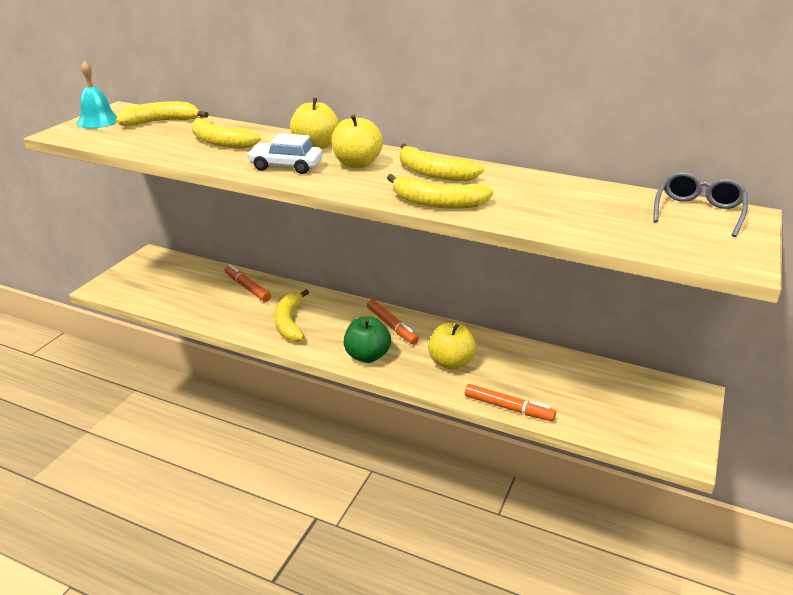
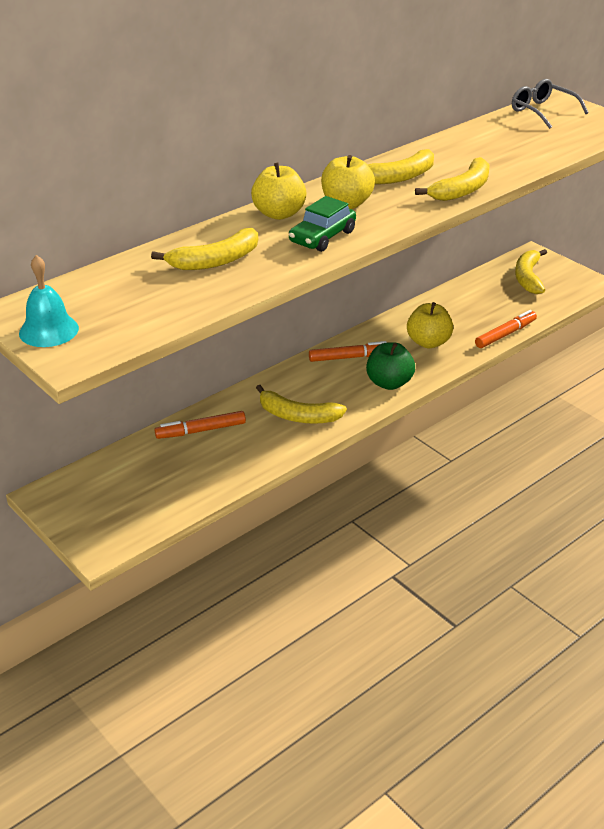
camera: 65 degrees left, 5 degrees up
(161, 122) = (102, 288): yellow banana -> yellow banana (528, 278)
(286, 166) = (322, 237): white car -> green car

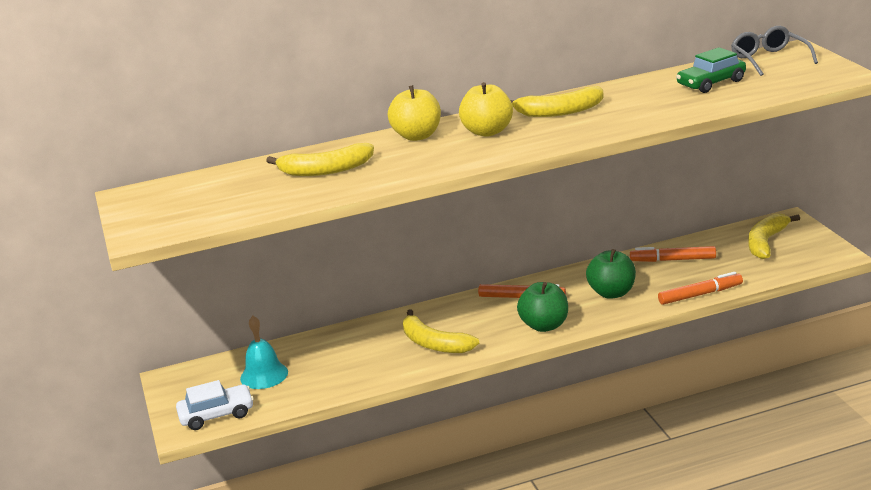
camera: 25 degrees right, 10 degrees down
(48, 330) = (142, 212): turquoise bell -> turquoise bell (264, 375)
(125, 527) = (217, 415): none -> white car
(201, 431) = (337, 344): orange marker -> orange marker (673, 260)
(322, 237) = (438, 158): green car -> green car (711, 83)
(428, 342) = (612, 293): yellow apple -> green apple
(462, 190) = (613, 126): yellow banana -> none

